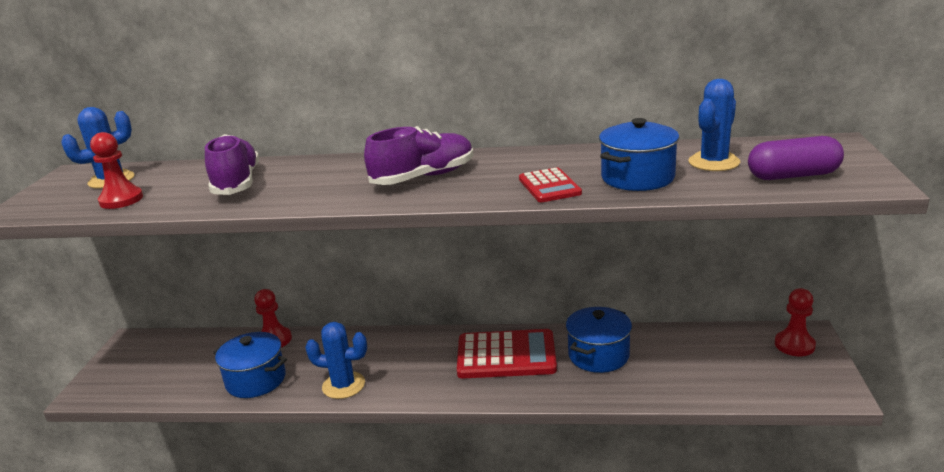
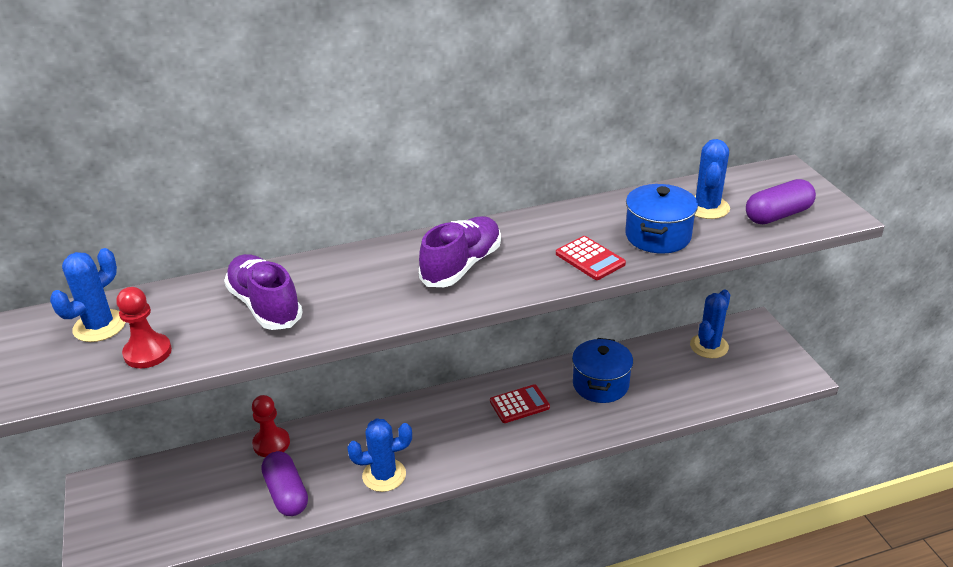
camera: 25 degrees left, 10 degrees up
(256, 380) = (286, 493): blue pot -> purple capsule
(506, 355) = (519, 404): red calculator -> red calculator, size x0.56
(740, 344) = (709, 346): none -> blue cactus
(794, 345) = (750, 337): red pawn -> none

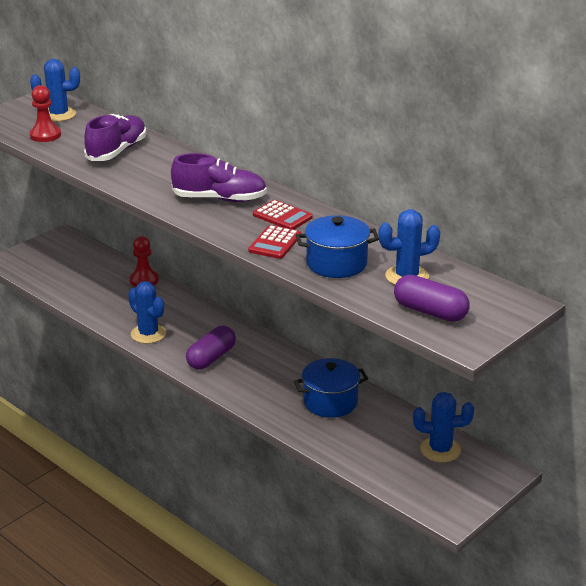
camera: 60 degrees right, 5 degrees down
(286, 493) = (104, 303): purple capsule -> purple capsule (211, 358)
(519, 404) = (270, 369): red calculator -> red calculator (282, 216)

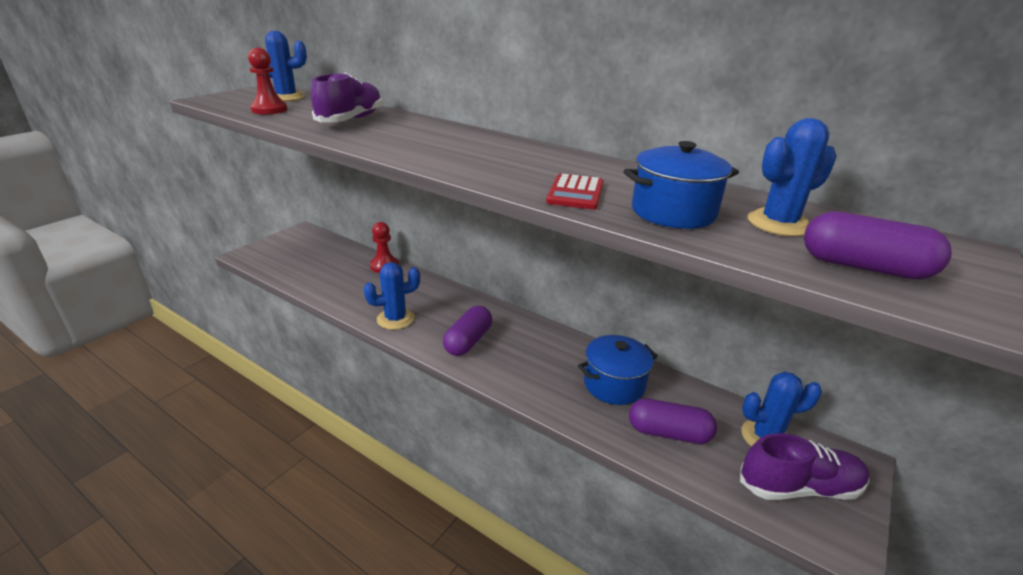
camera: 10 degrees left, 0 degrees up
(148, 334) = (395, 319): blue cactus -> blue cactus turned 60 degrees counterclockwise
(220, 199) = (482, 154): purple shoe -> purple shoe (799, 487)
(282, 216) = (566, 167): red calculator -> none
(359, 440) = (668, 433): none -> purple capsule

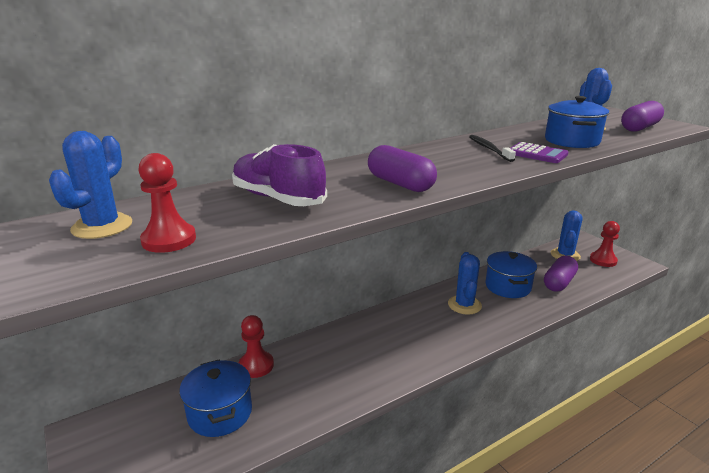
camera: 65 degrees left, 5 degrees down
(330, 267) = (220, 413): none -> blue pot
(395, 319) = (373, 375): blue cactus -> blue cactus (464, 305)
(468, 341) = (431, 337): purple capsule -> purple capsule (400, 184)
(567, 170) = (489, 149): none -> black toothbrush
(575, 193) = (537, 154): red calculator -> purple calculator
(799, 487) = (603, 260): purple shoe -> red pawn

